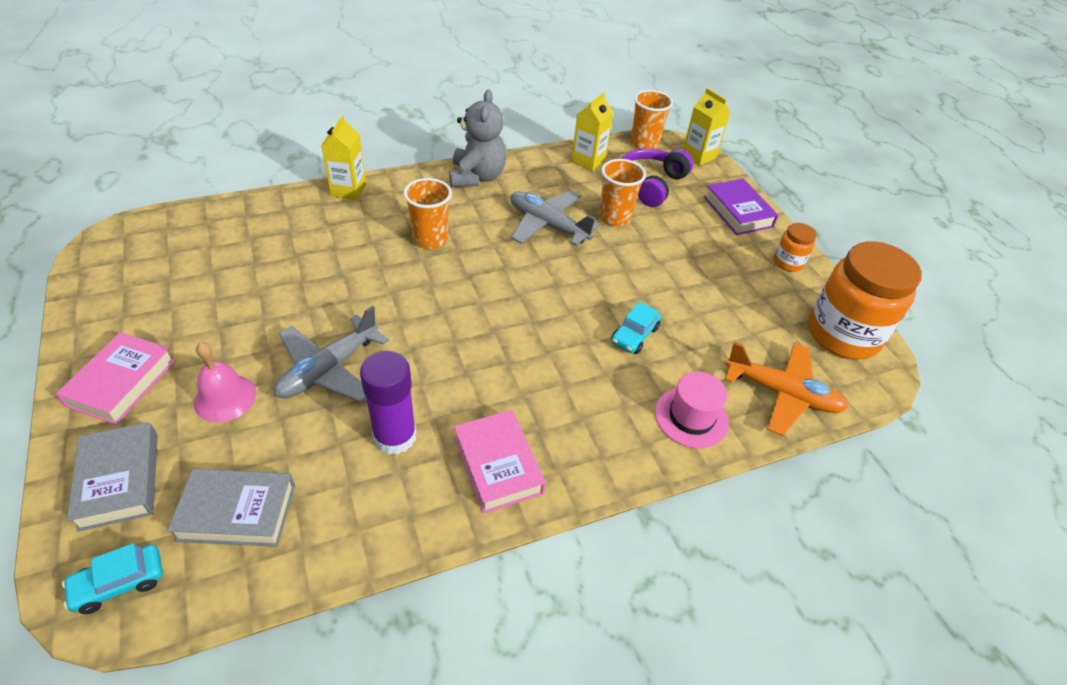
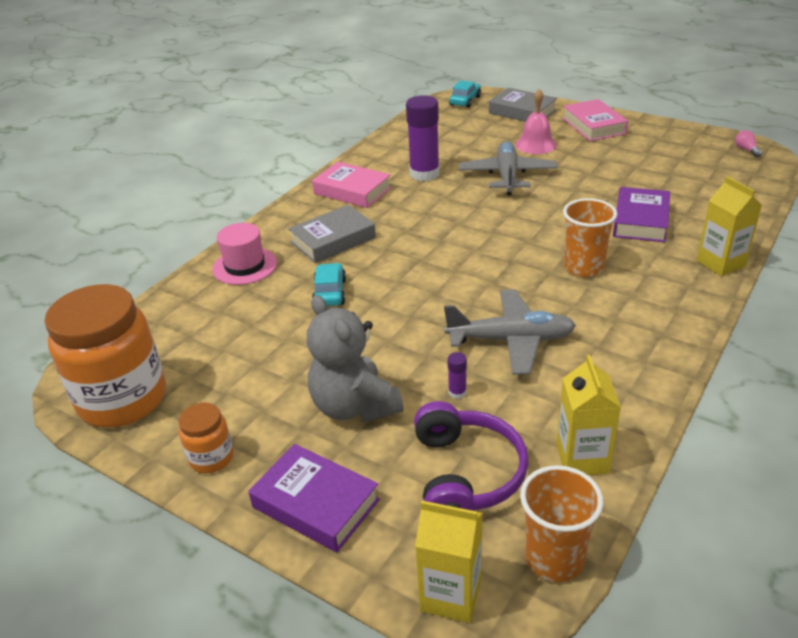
camera: 150 degrees right, 10 degrees down
(108, 251) = (746, 150): none -> pink light bulb
(237, 512) = (455, 127): grey book -> grey book (333, 240)
(326, 247) = (640, 221): none -> purple book
(477, 177) = (654, 347): grey teddy bear -> grey teddy bear (354, 406)
(615, 217) = (457, 392): orange cup -> purple glue stick
(781, 393) = (176, 315): orange plane -> none

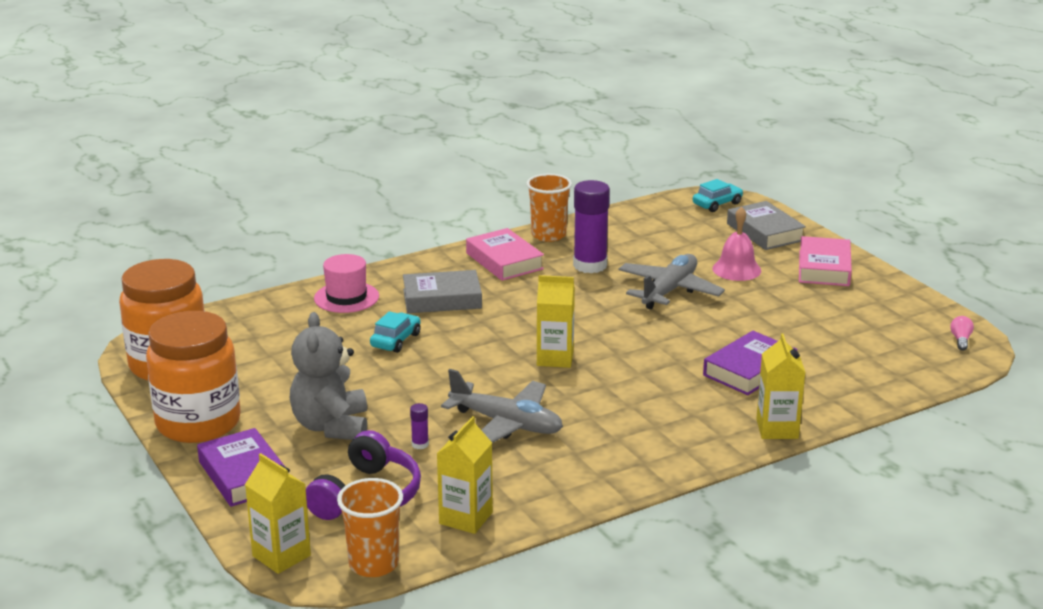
camera: 25 degrees right, 10 degrees down
(211, 458) = (198, 423): orange jar -> orange jar, size x2.16
(483, 262) = (555, 358): none -> yellow carton
(584, 267) = (641, 391): orange cup -> orange cup (548, 235)

